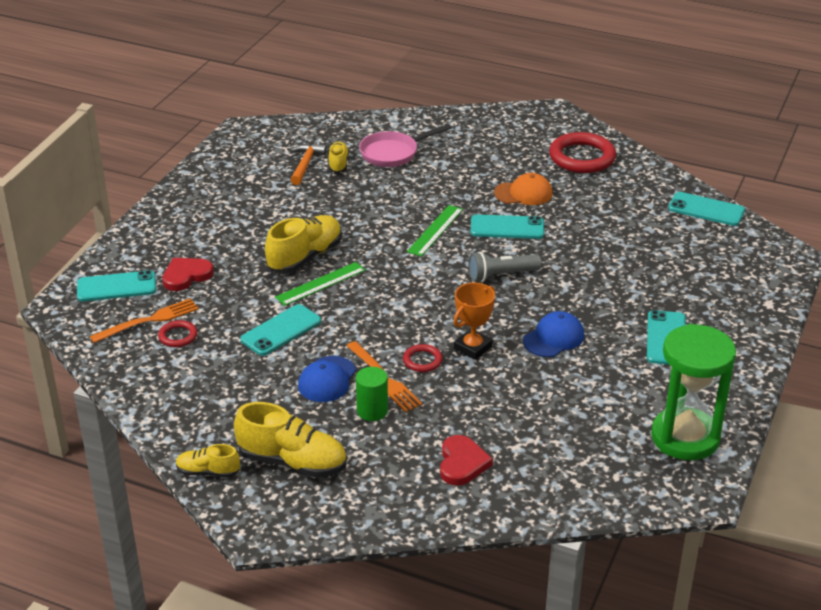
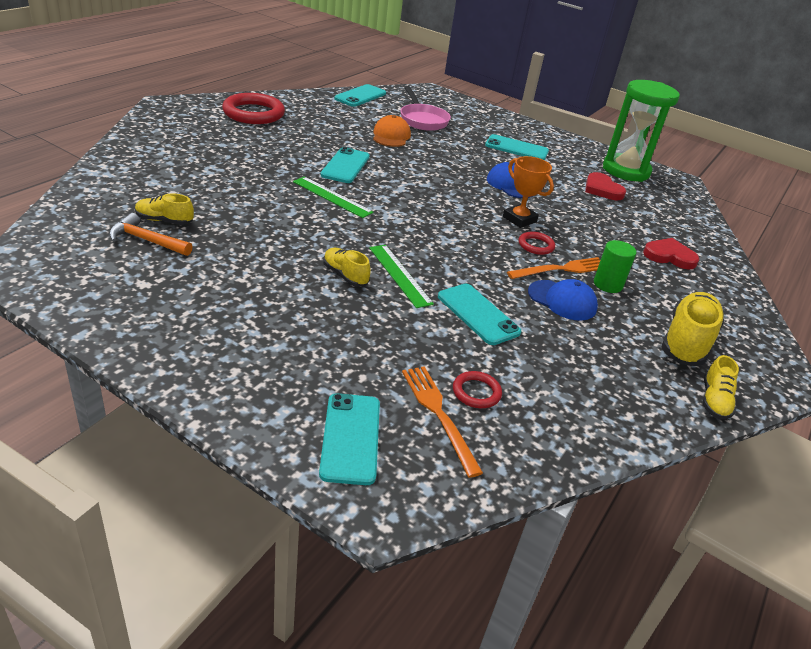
camera: 85 degrees left, 0 degrees up
(186, 276) = (348, 368): red heart -> red heart (602, 189)
(305, 257) = (345, 275): yellow shoe -> yellow shoe, size x0.56
(393, 153) = (170, 187): pink pan -> pink pan (422, 120)
(501, 275) = (418, 185): grey flashlight -> none
(523, 193) = (294, 147): orange cap -> orange cap (391, 136)

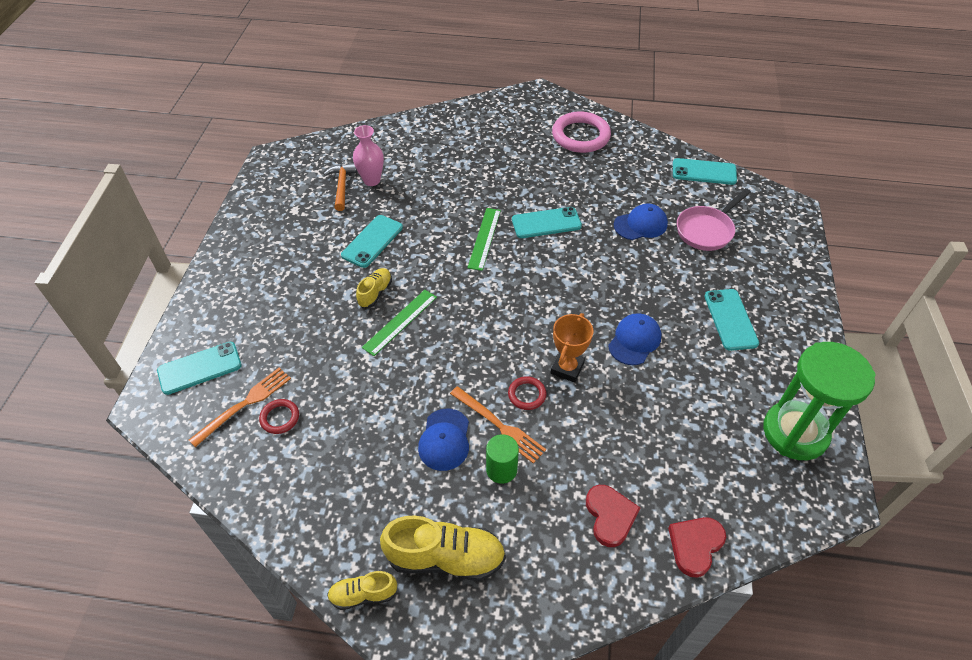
camera: 70 degrees right, 15 degrees up
(164, 221) = (372, 180): yellow shoe -> pink vase
(253, 113) = (580, 136): red ring -> pink ring
(391, 136) = (640, 224): orange cap -> blue cap
(478, 314) = (380, 387): turquoise phone -> turquoise phone (372, 241)
(602, 189) = (713, 420): red heart -> red heart (695, 545)

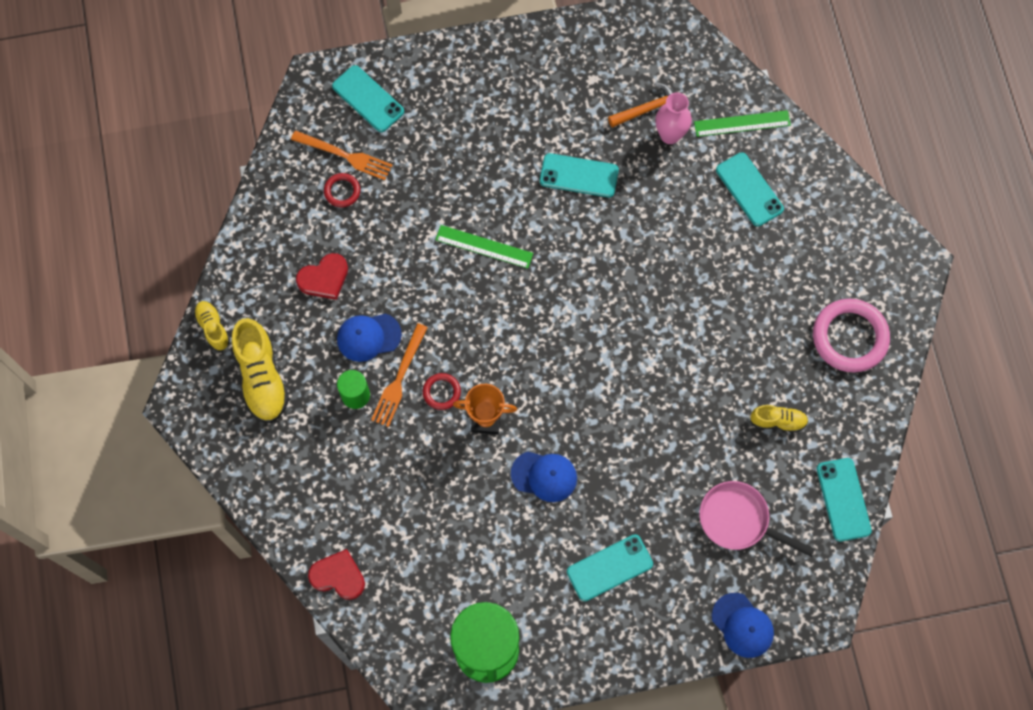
camera: 70 degrees right, 20 degrees up
(375, 293) = (511, 208): yellow shoe -> yellow shoe (778, 421)
(484, 238) = (628, 285): green ruler -> green ruler (742, 123)
(546, 223) = (678, 342): turquoise phone -> turquoise phone (749, 189)
(610, 516) = (342, 499): red heart -> red heart (324, 278)
(640, 224) = (717, 445): blue cap -> blue cap (742, 625)

